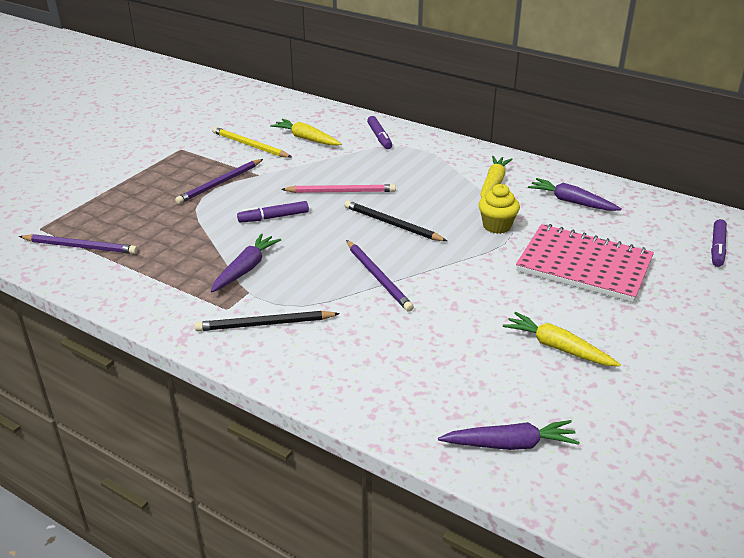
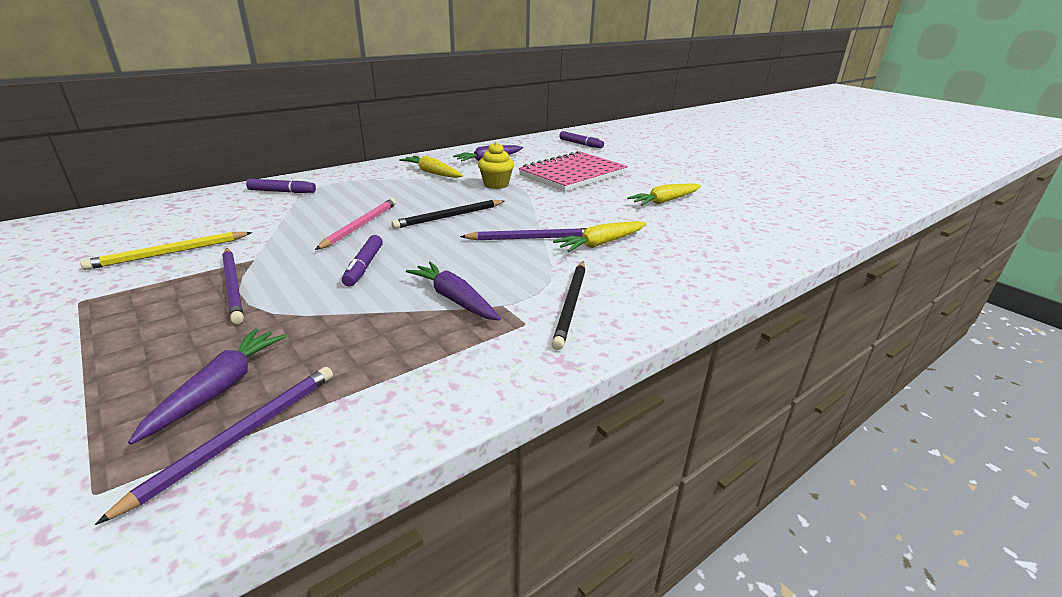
camera: 70 degrees left, 5 degrees down
(306, 139) = (218, 221): yellow carrot -> yellow carrot (601, 243)
(510, 444) = (770, 237): purple carrot -> purple carrot (219, 389)

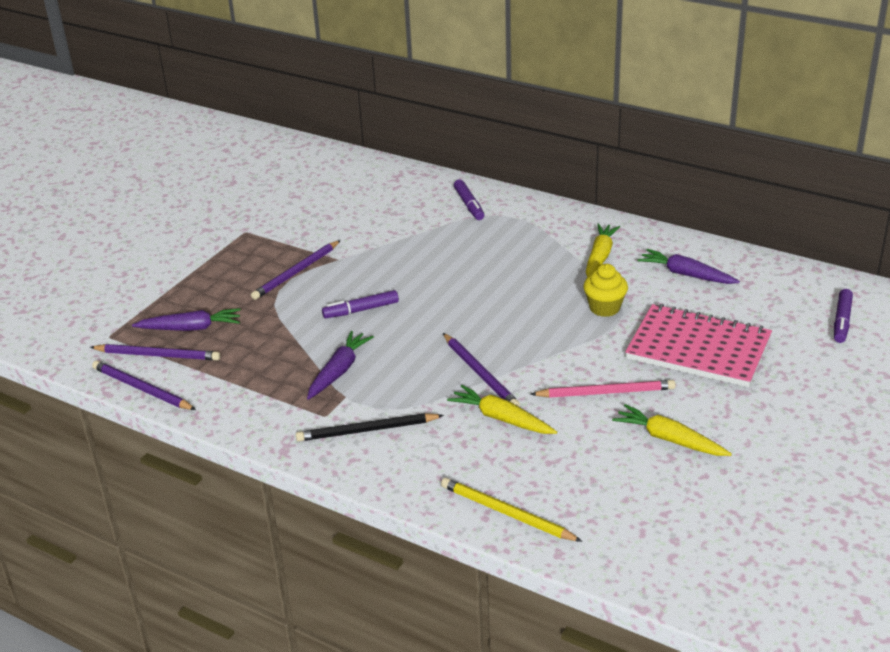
camera: 70 degrees right, 5 degrees up
(170, 253) = (323, 223): yellow pencil -> yellow pencil (506, 513)
(306, 475) = (142, 389): none -> purple pencil
(360, 226) = (432, 275): pink pencil -> pink pencil (606, 392)
(449, 217) = (491, 311): black pencil -> none

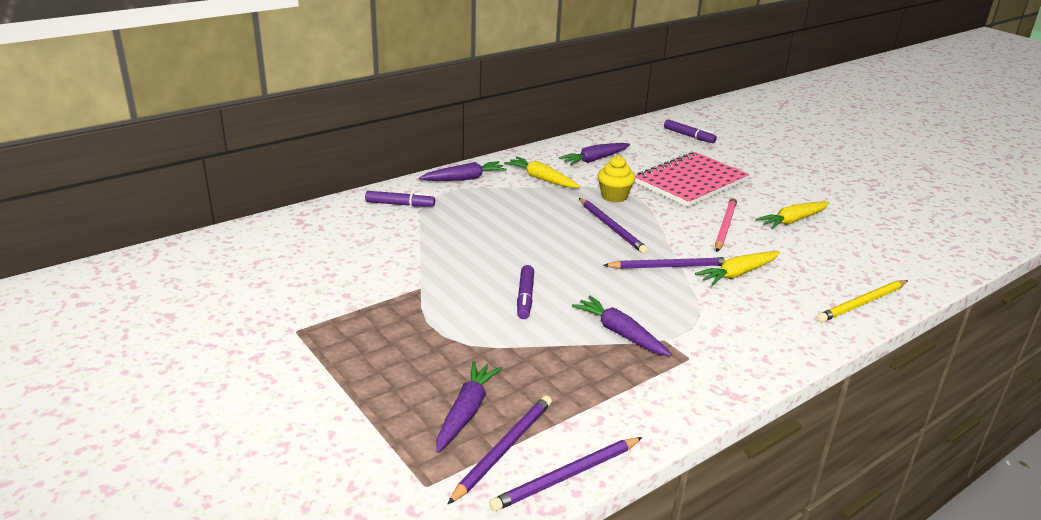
camera: 70 degrees left, 5 degrees down
(296, 272) = (419, 317): purple pencil -> purple pencil (611, 227)
(367, 430) = (724, 340): black pencil -> none
(554, 217) = (464, 179): none -> purple carrot

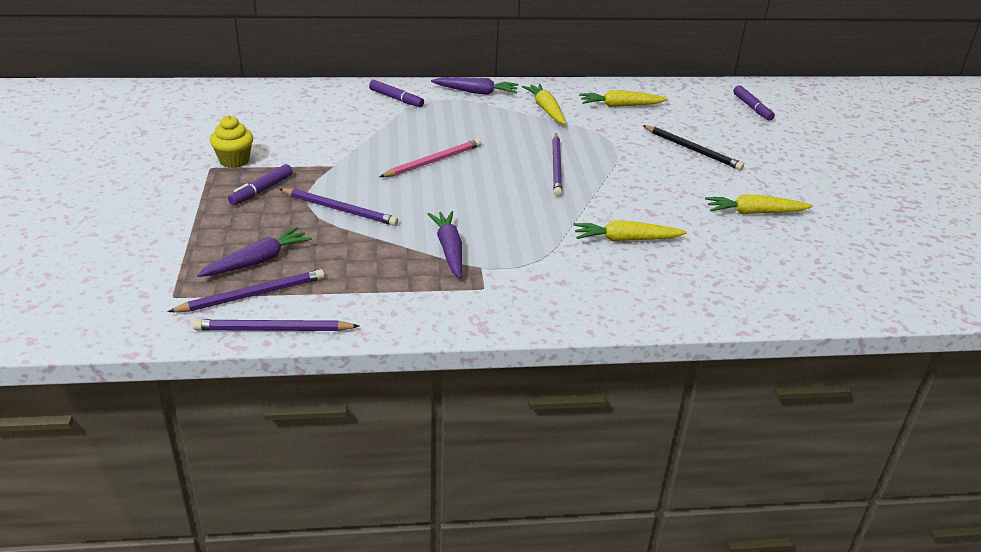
camera: 30 degrees right, 5 degrees up
(525, 297) = (406, 198): purple marker -> purple marker (261, 190)
(594, 159) = (620, 106): purple carrot -> yellow carrot
(614, 196) = (595, 142): yellow cupcake -> yellow cupcake (234, 161)
(669, 266) = (567, 213): purple pencil -> purple pencil (339, 209)
(691, 182) = (692, 150): pink notebook -> black pencil
(725, 226) = (672, 196): pink pencil -> pink pencil (433, 161)
(862, 303) = (720, 304): yellow pencil -> none

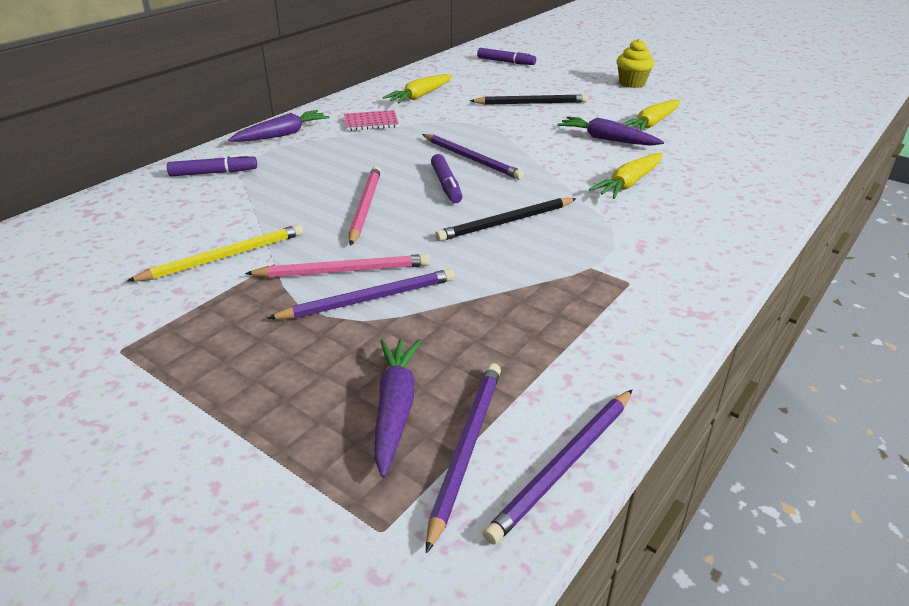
camera: 45 degrees left, 0 degrees up
(234, 161) = (140, 324): yellow cupcake -> yellow cupcake (632, 83)
(261, 190) = (242, 334): purple marker -> purple marker (446, 185)
(318, 149) = (224, 257): none -> yellow pencil
(355, 189) = (343, 271): none -> pink pencil
(449, 250) = (538, 270): purple carrot -> purple carrot (607, 139)
(490, 215) = (506, 222): none -> black pencil
(546, 110) = (371, 122): yellow carrot -> pink notebook

